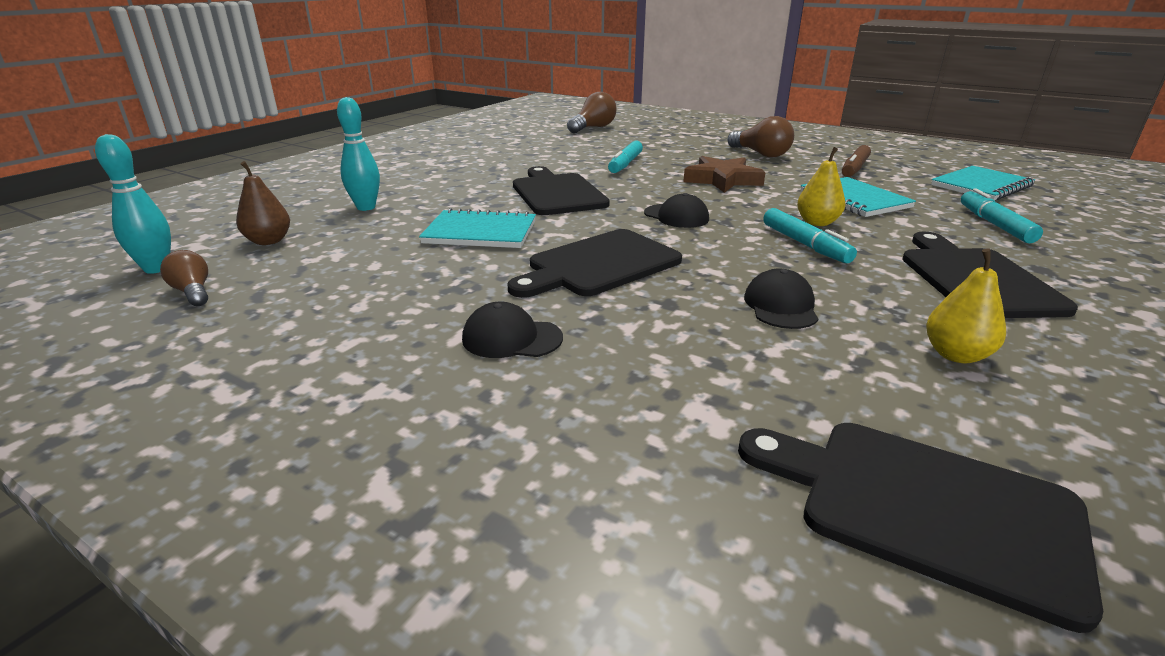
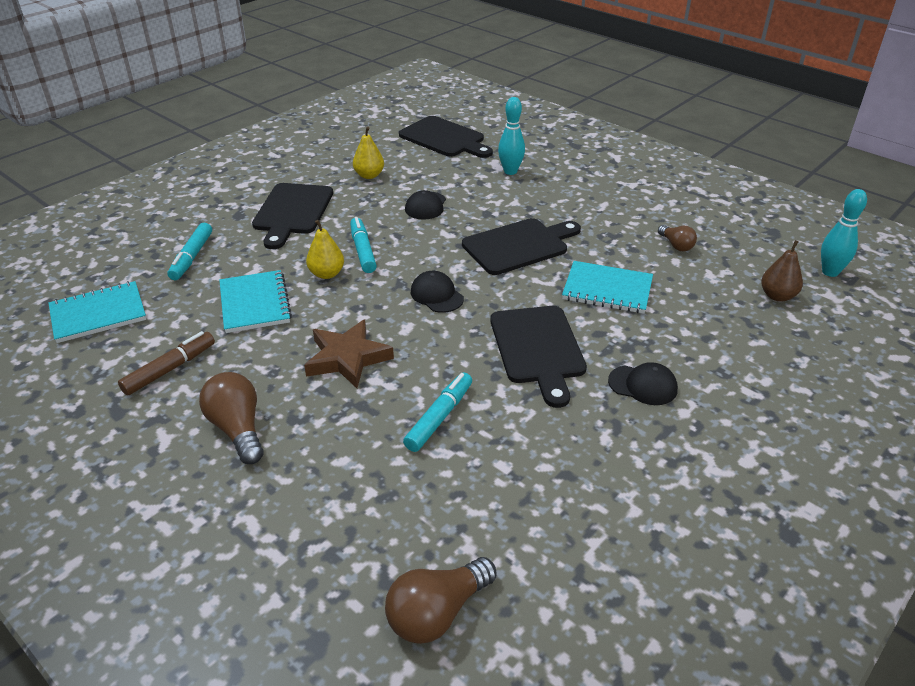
camera: 170 degrees left, 10 degrees up
(193, 292) = (778, 248): brown light bulb -> brown light bulb (676, 245)
(366, 207) = (728, 341): turquoise bowling pin -> turquoise bowling pin (510, 171)
(511, 338) = (575, 201): black cap -> black cap (643, 385)

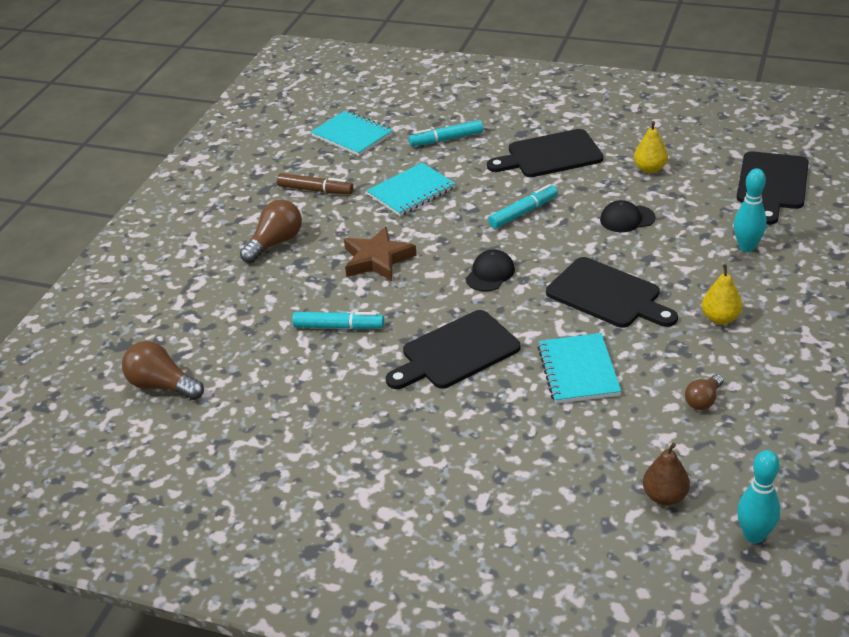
camera: 70 degrees right, 0 degrees up
(327, 274) = (475, 208): yellow pear -> yellow pear (720, 318)
(643, 385) = (447, 427): black cap -> none

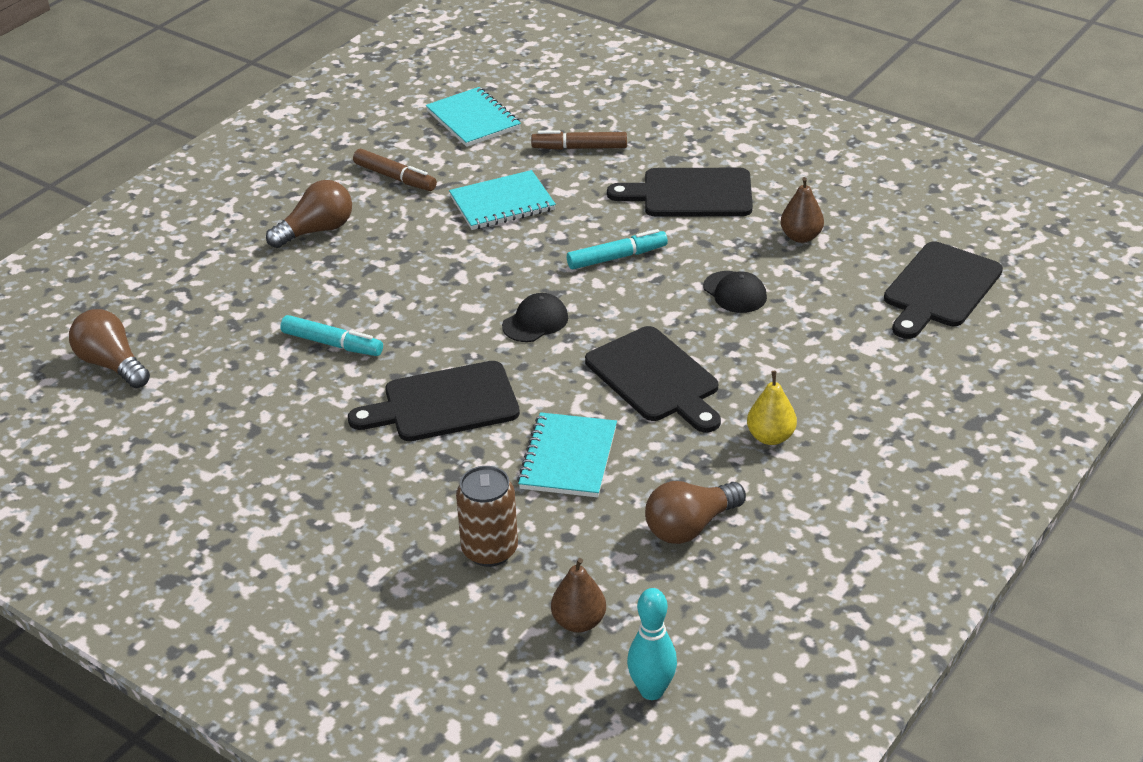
camera: 15 degrees right, 0 degrees up
(377, 259) = (418, 275): brown star -> none
(446, 139) = (579, 148): turquoise marker -> brown marker
(561, 458) = (489, 550): none -> brown can
(627, 219) = (735, 292): black cap -> black cap turned 135 degrees counterclockwise
(650, 169) = (801, 237): yellow pear -> brown pear
(703, 400) = (690, 526): brown light bulb -> brown light bulb, size x1.66
(746, 247) = (857, 359): turquoise bowling pin -> none

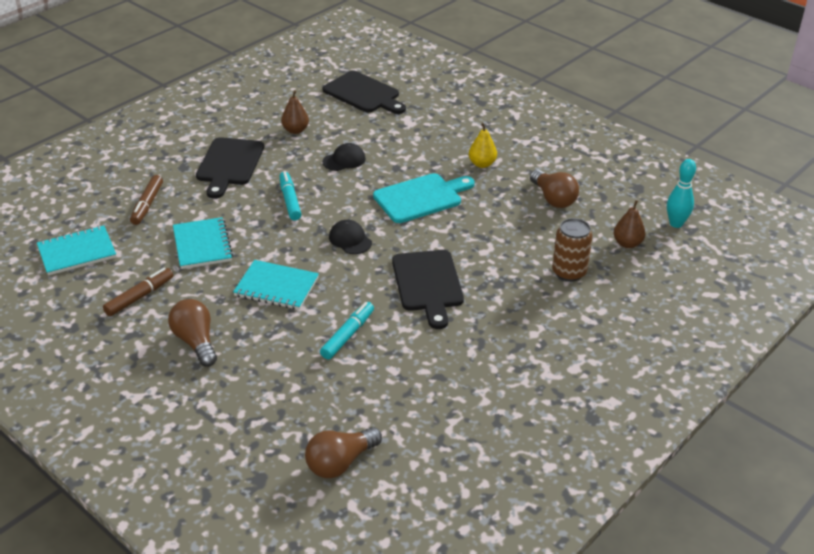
camera: 85 degrees left, 0 degrees up
(568, 458) = (489, 236): turquoise notebook -> turquoise notebook (276, 287)
(655, 378) = (421, 197): black cutting board -> turquoise cutting board

